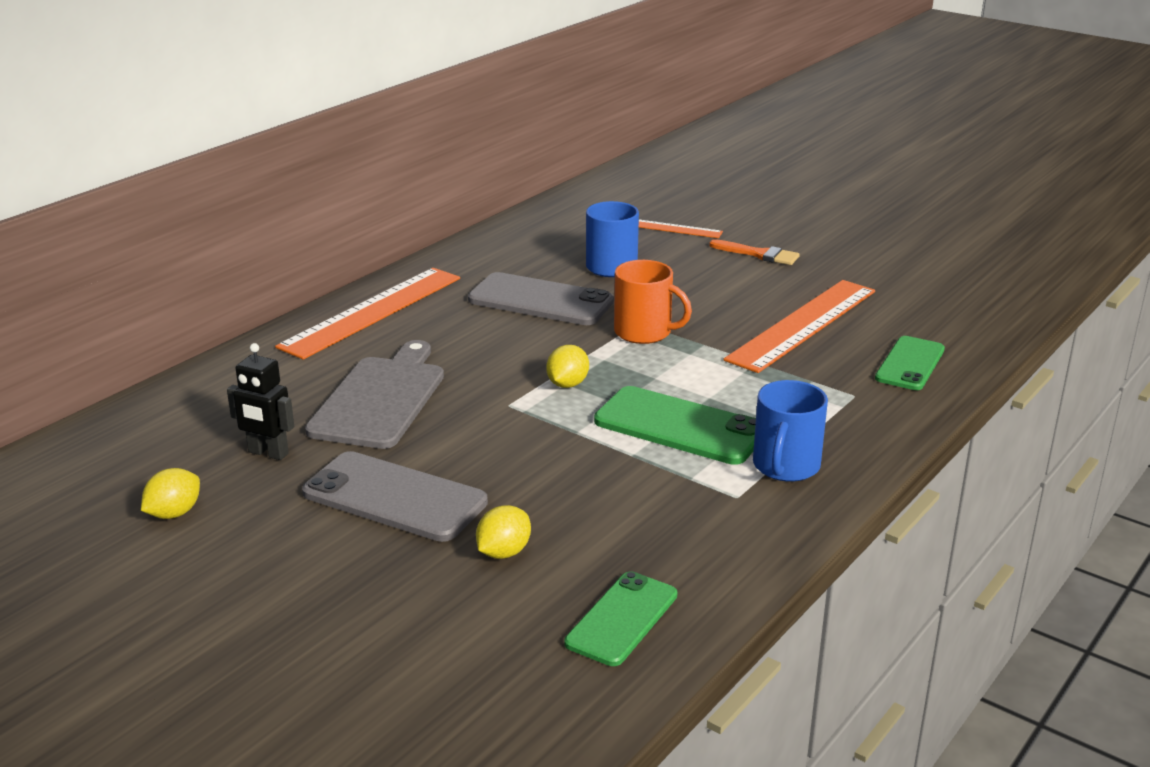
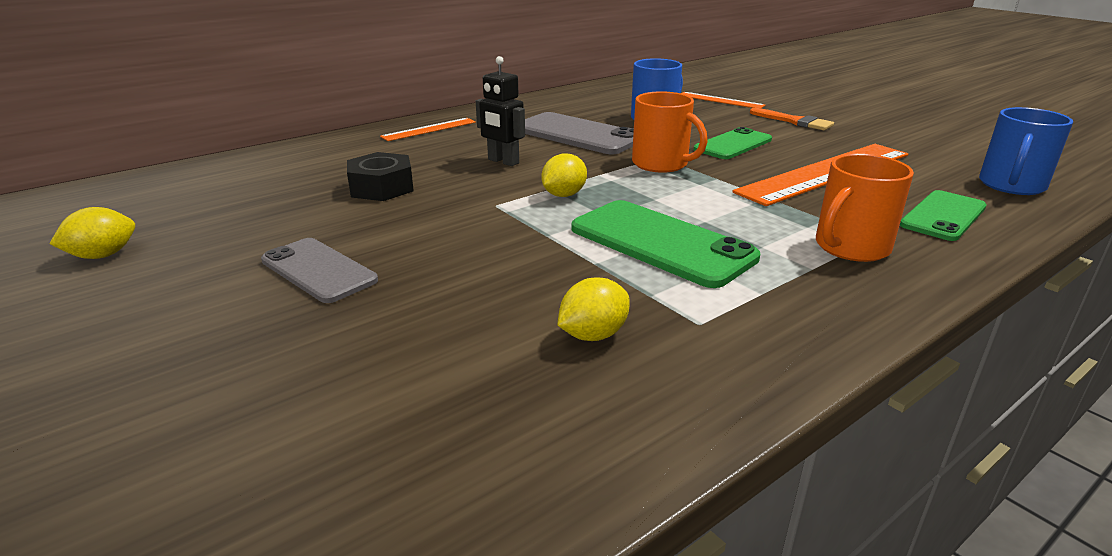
camera: 15 degrees right, 0 degrees up
(268, 453) = (241, 217): black robot -> black robot (503, 161)
(372, 311) = (429, 129): orange ruler -> orange ruler, size x0.51
(381, 399) = (381, 187): grey cutting board -> black nut
(394, 497) = (318, 270): grey phone -> grey phone, size x0.66
(503, 552) = (385, 345): yellow lemon -> yellow lemon (593, 335)
(622, 619) = (472, 461): green phone -> green phone (733, 144)
(785, 466) = (772, 298): blue mug -> blue mug (1011, 185)
(837, 408) = (850, 247): none -> orange mug

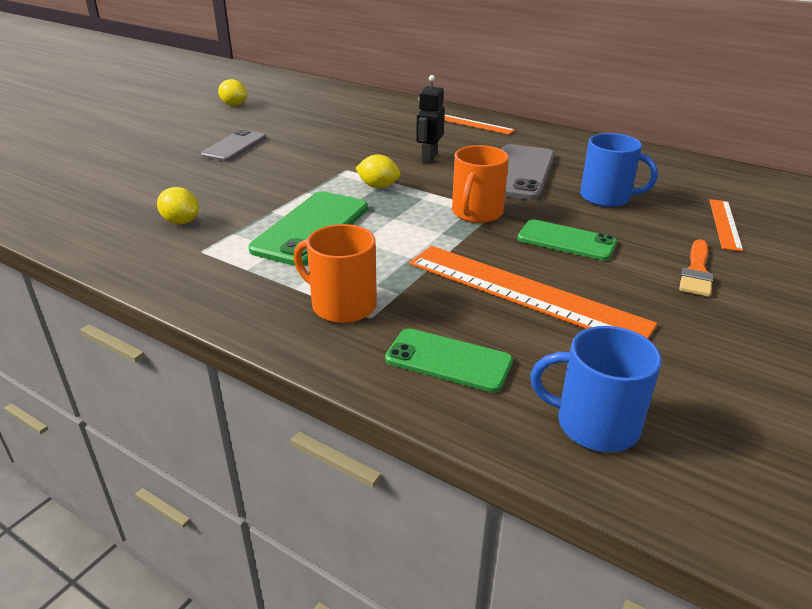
camera: 70 degrees right, 5 degrees up
(381, 187) = (352, 135): black nut -> none

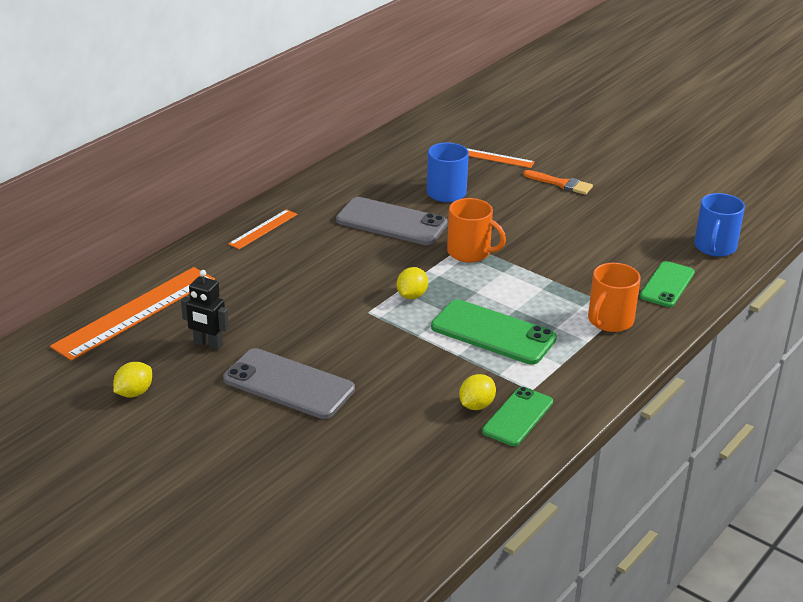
camera: 85 degrees left, 0 degrees up
(234, 146) = (288, 384): grey phone -> grey phone, size x1.52
(429, 158) = (348, 264): black robot -> black robot (208, 344)
(524, 293) = (590, 249): orange ruler -> orange ruler (136, 312)
(566, 241) = (518, 221): green phone -> green phone (517, 417)

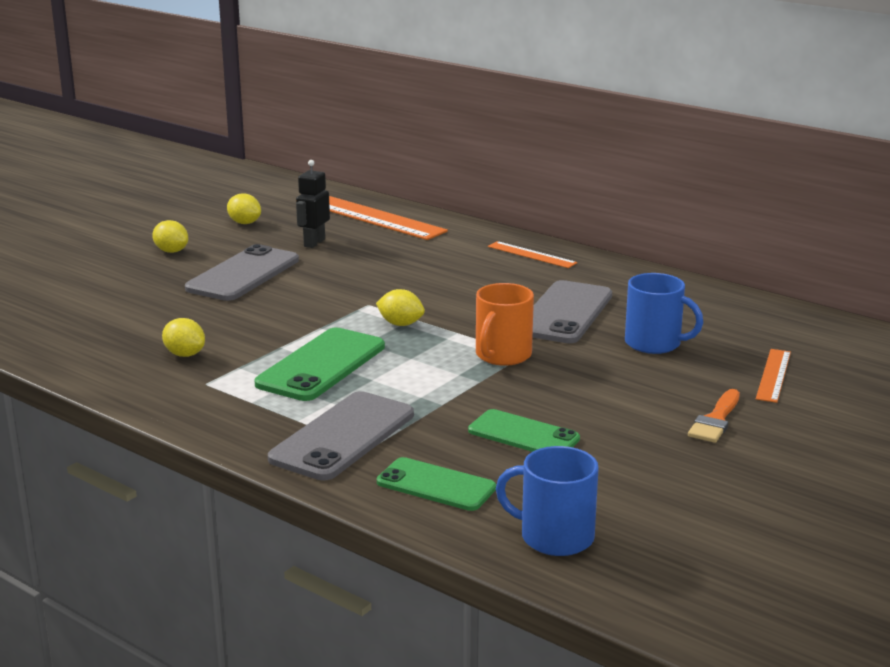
camera: 90 degrees right, 10 degrees down
(213, 438) = (171, 251): none -> yellow lemon
(517, 417) = (158, 374): green phone -> green phone (523, 435)
(609, 321) = (343, 436): orange mug -> grey phone

